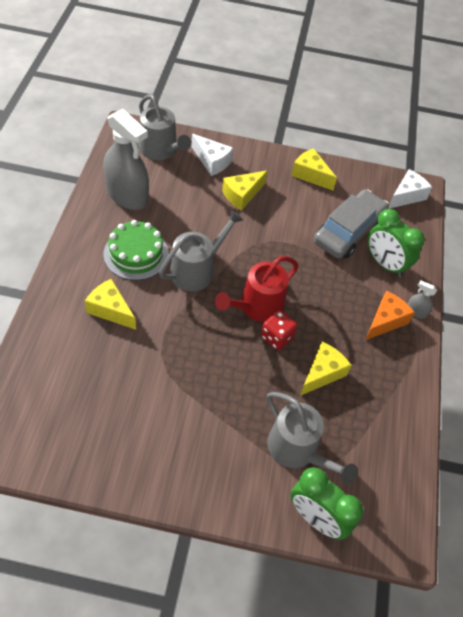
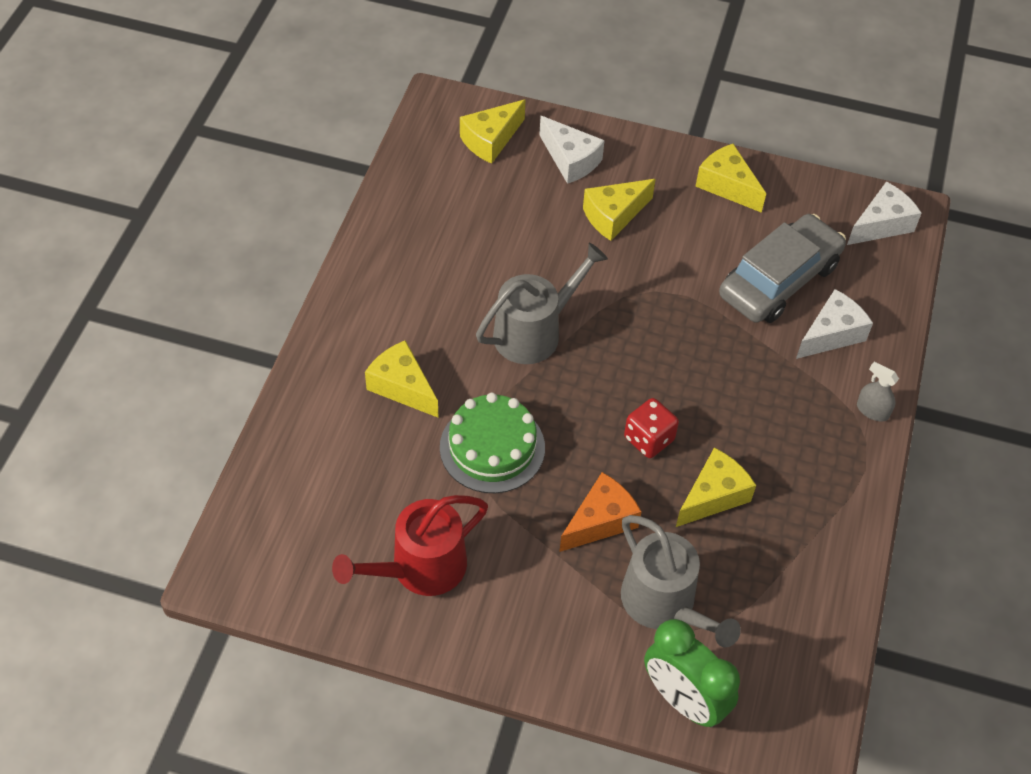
camera: 10 degrees right, 0 degrees up
(127, 195) = (435, 211): grey spray bottle -> none
(136, 254) = (444, 304): green cake -> green cake (492, 447)
(161, 150) = (491, 140): grey watering can -> yellow cheese
(257, 306) = (623, 391): red watering can -> red watering can (420, 568)
(385, 264) = (831, 334): green clock -> white cheese
(385, 321) = (821, 422): orange cheese -> orange cheese (600, 521)

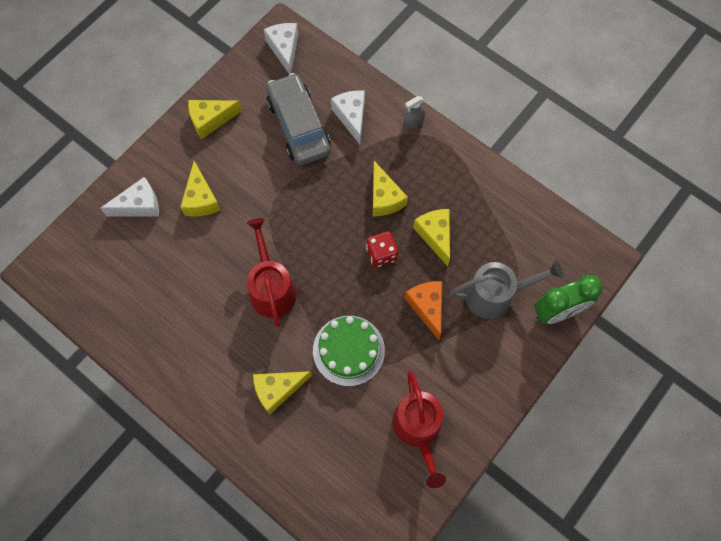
camera: 65 degrees left, 15 degrees up
(491, 140) = (94, 250): yellow cheese -> yellow cheese (384, 197)
(534, 332) = (272, 288): grey watering can -> red watering can

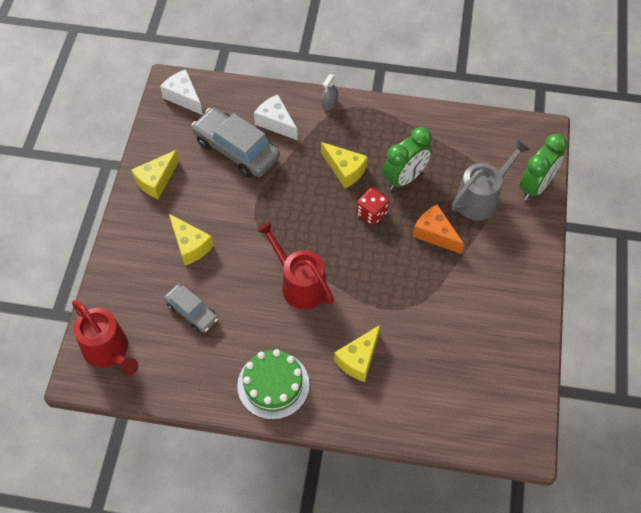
camera: 30 degrees left, 10 degrees down
(139, 205) = (138, 277): white cheese -> none
(164, 263) = (192, 312): none -> grey car
(348, 350) = (395, 298): green cake -> green cake (273, 385)
(418, 429) = (491, 327): red watering can -> red watering can (108, 351)
(435, 235) = (405, 178): yellow cheese -> green clock

